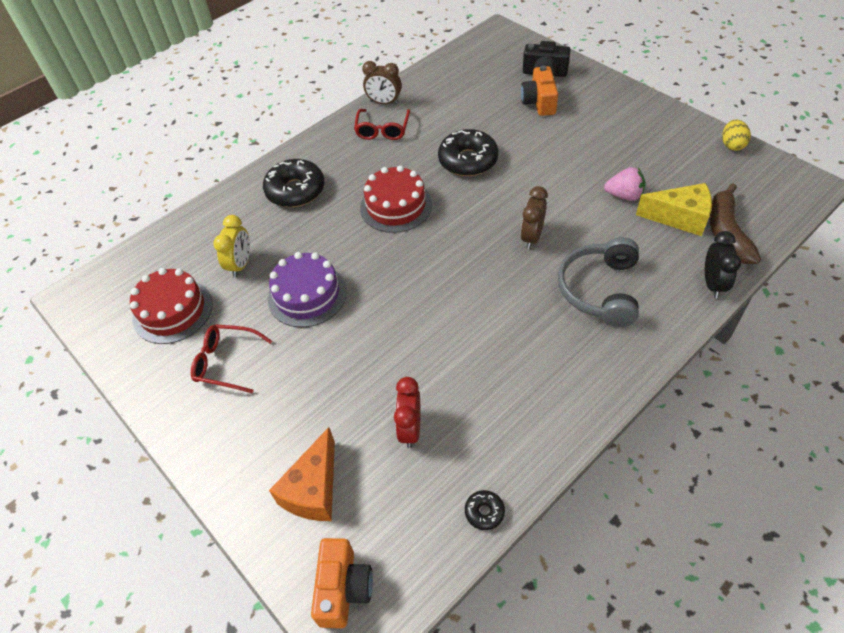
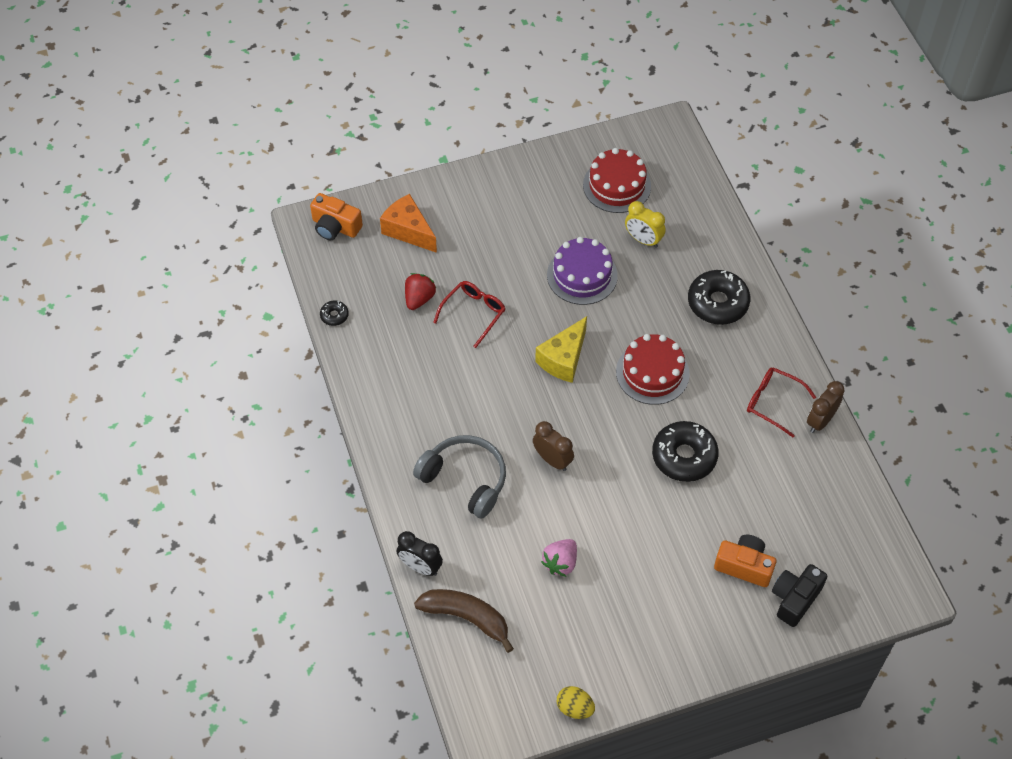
camera: 110 degrees right, 5 degrees up
(226, 362) = (544, 208): red glasses -> red glasses (474, 313)
(410, 429) = (419, 298): red clock -> red strawberry
(679, 218) = (506, 591): yellow cheese -> yellow cheese (563, 359)

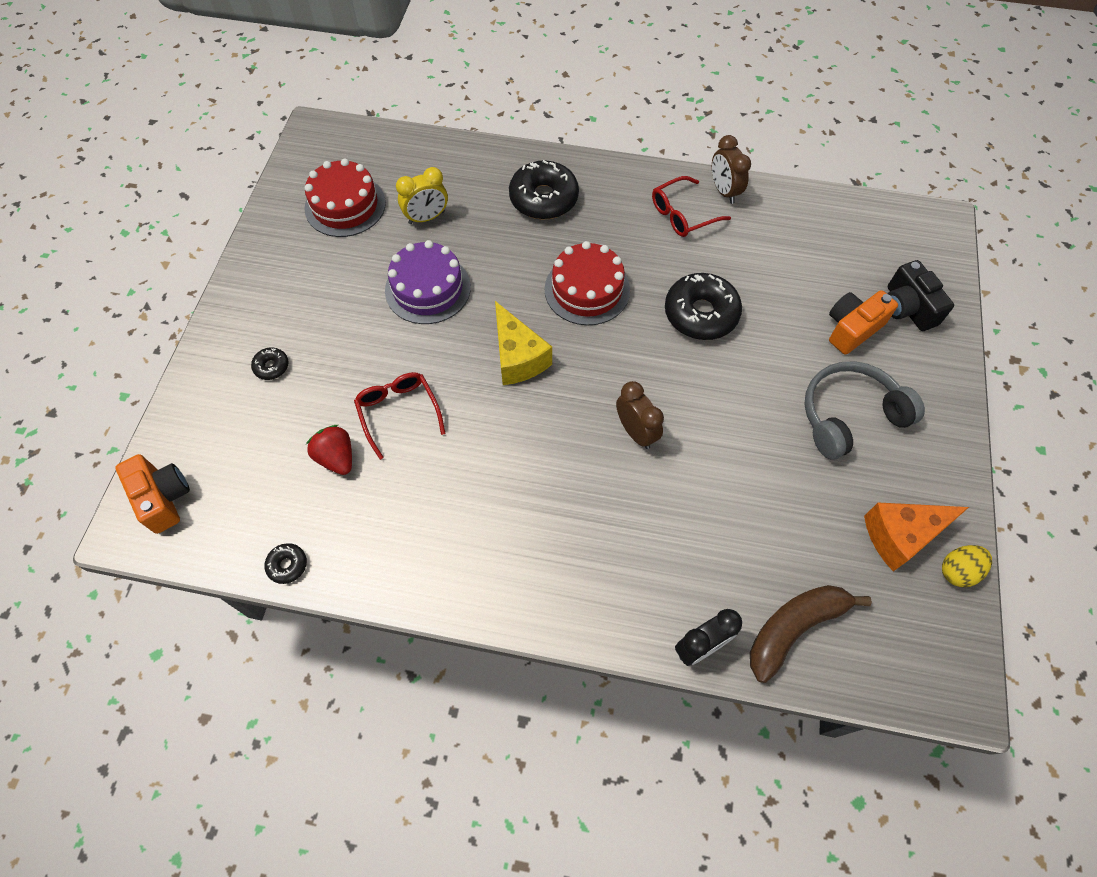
camera: 60 degrees left, 5 degrees up
(335, 227) = (163, 498): orange camera -> orange camera turned 90 degrees counterclockwise
(408, 231) = (237, 421): orange cheese -> orange cheese (901, 536)
(459, 224) = (271, 367): none -> black donut
(465, 479) = (609, 534): grey headphones -> grey headphones (849, 415)
(552, 460) = (636, 432): brown clock -> brown clock turned 75 degrees clockwise
(560, 563) = (769, 491): pink strawberry -> none

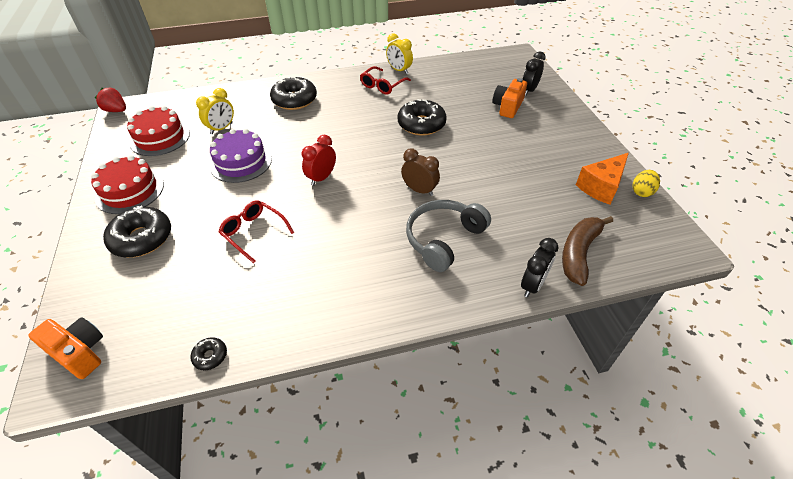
camera: 25 degrees left, 15 degrees down
(271, 367) = (142, 238): black donut -> black donut, size x2.17
(336, 457) = (219, 274): red strawberry -> red strawberry (116, 110)
(517, 357) = (321, 178): yellow cheese -> red clock
(587, 290) = (346, 133): red cake -> red cake (130, 191)
(724, 191) = (399, 70): brown clock -> yellow clock
(849, 415) = (534, 143): grey headphones -> grey headphones (443, 239)
(907, 308) = (529, 90): black camera -> black clock

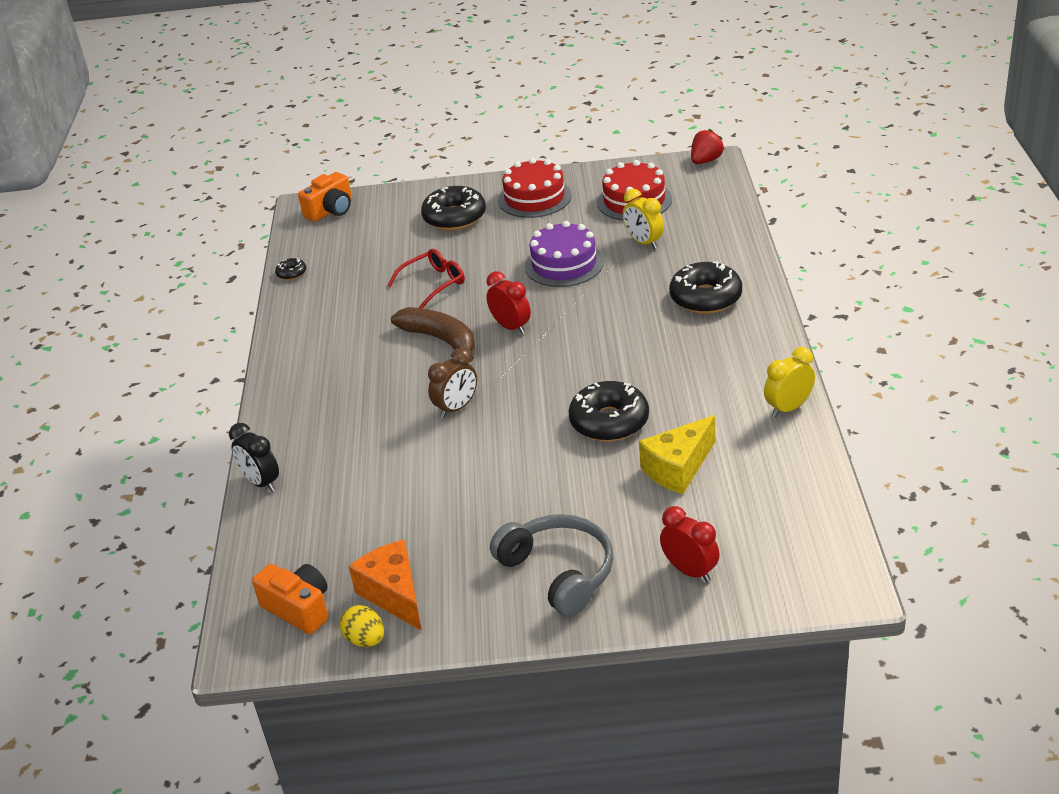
camera: 105 degrees right, 10 degrees down
(382, 85) = (736, 386): red glasses -> none
(443, 239) = (362, 420): grey headphones -> grey headphones (559, 572)
(456, 99) = (678, 468): none -> yellow cheese
(508, 107) = (639, 530): orange camera -> orange camera (299, 609)
(529, 90) = (690, 571): black clock -> red clock
(579, 253) = (286, 534): brown banana -> brown banana (440, 339)

